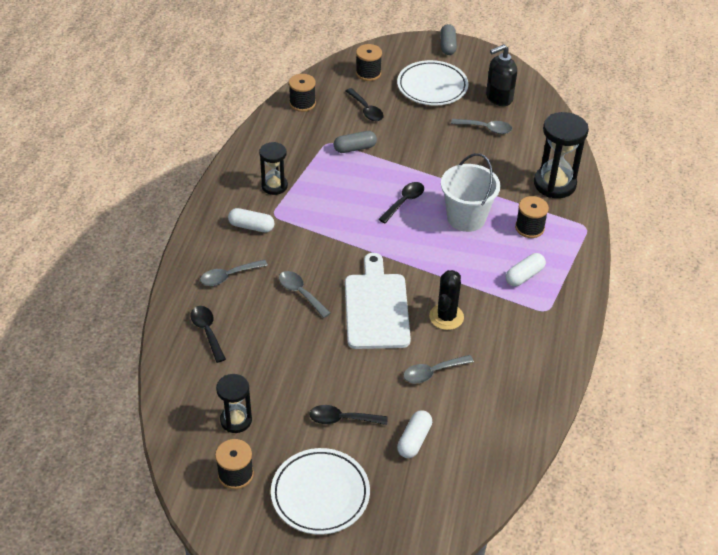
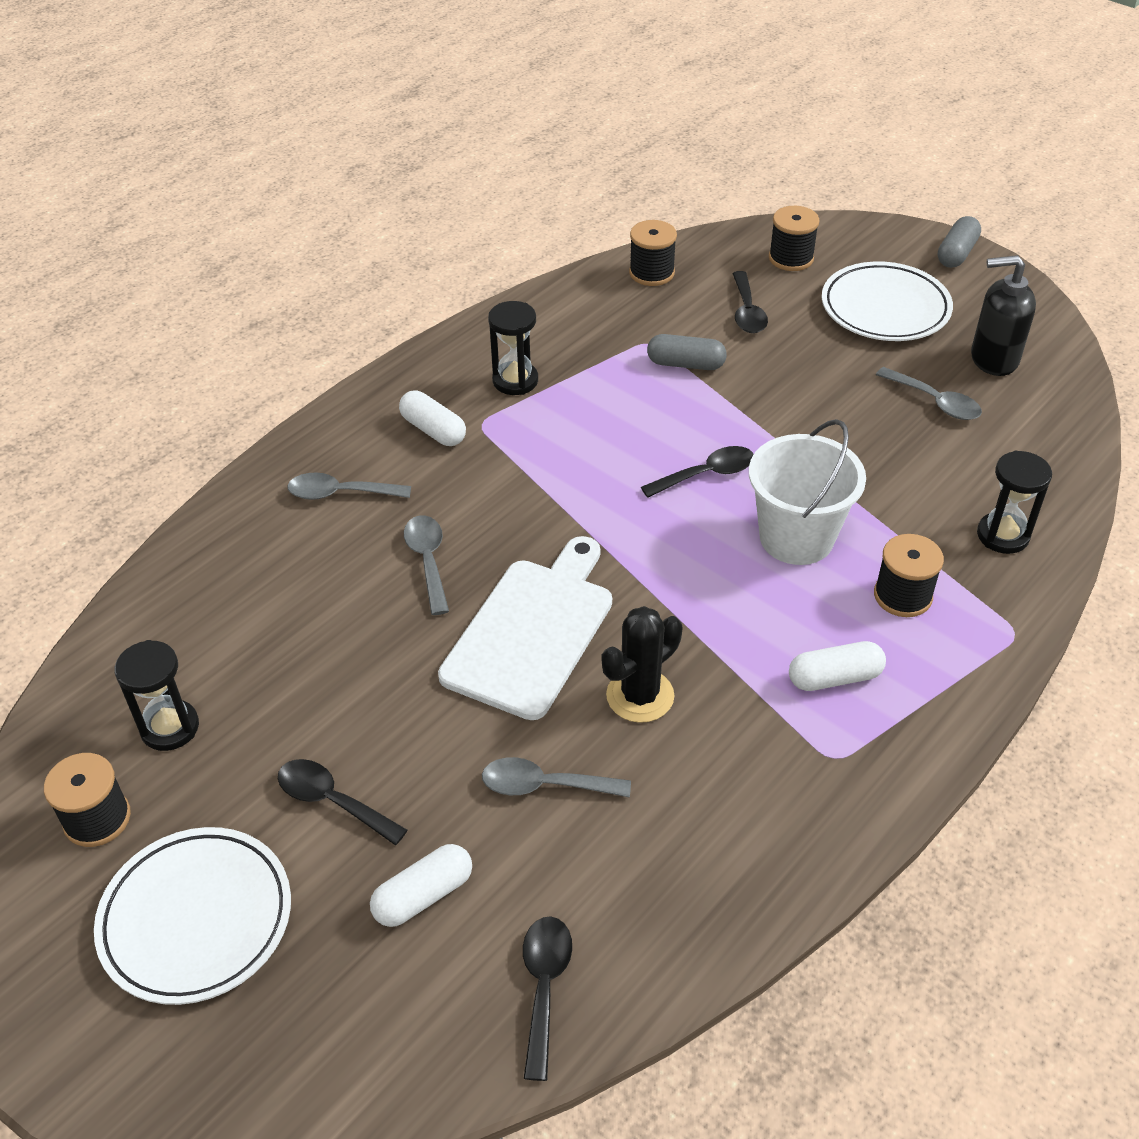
camera: 30 degrees right, 0 degrees up
(207, 331) = (241, 567): black spoon -> black spoon (544, 987)
(554, 184) = (1002, 535): black hourglass -> black hourglass, size x0.61

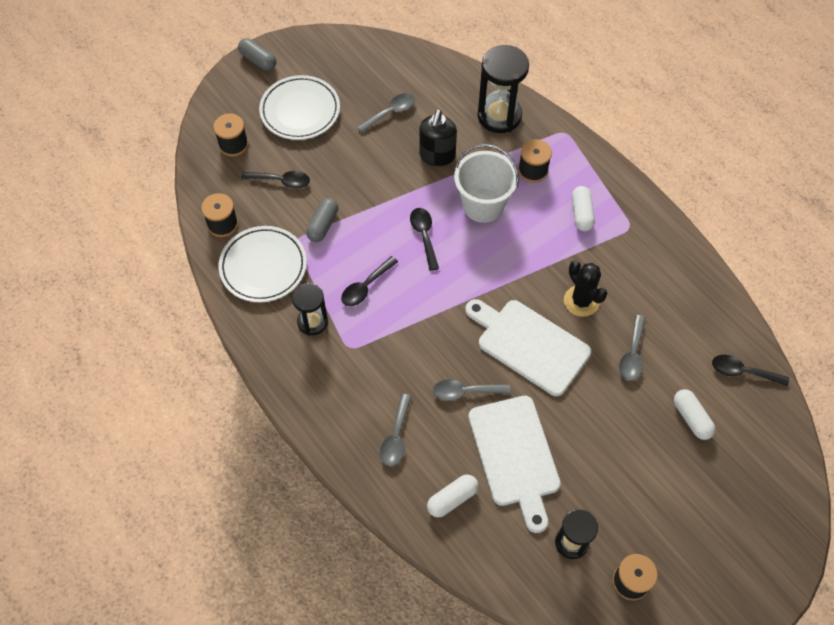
camera: 80 degrees left, 15 degrees up
(196, 919) = (697, 527): white plate -> white plate (263, 266)
(321, 636) = (515, 456): none -> white cutting board
(332, 801) = (631, 457): black spoon -> black spoon (366, 287)
(433, 430) = (349, 376): white capsule -> white capsule (452, 499)
(993, 359) = (361, 75): black soap dispenser -> black soap dispenser (437, 156)
(1002, 535) = (499, 116): black hourglass -> black hourglass, size x1.63

